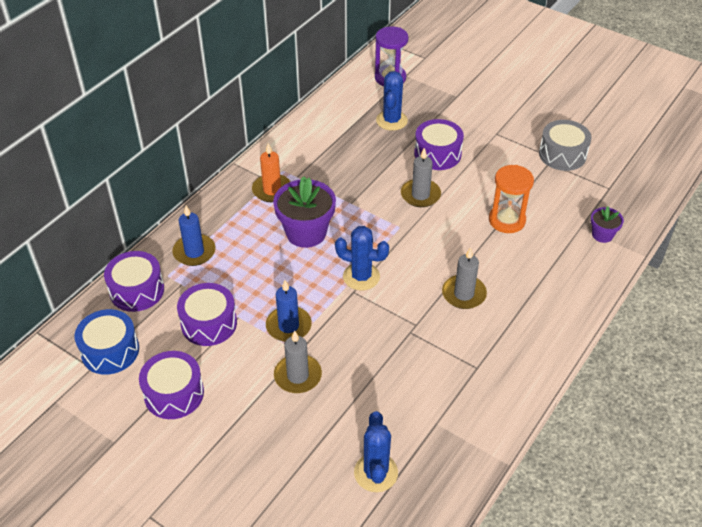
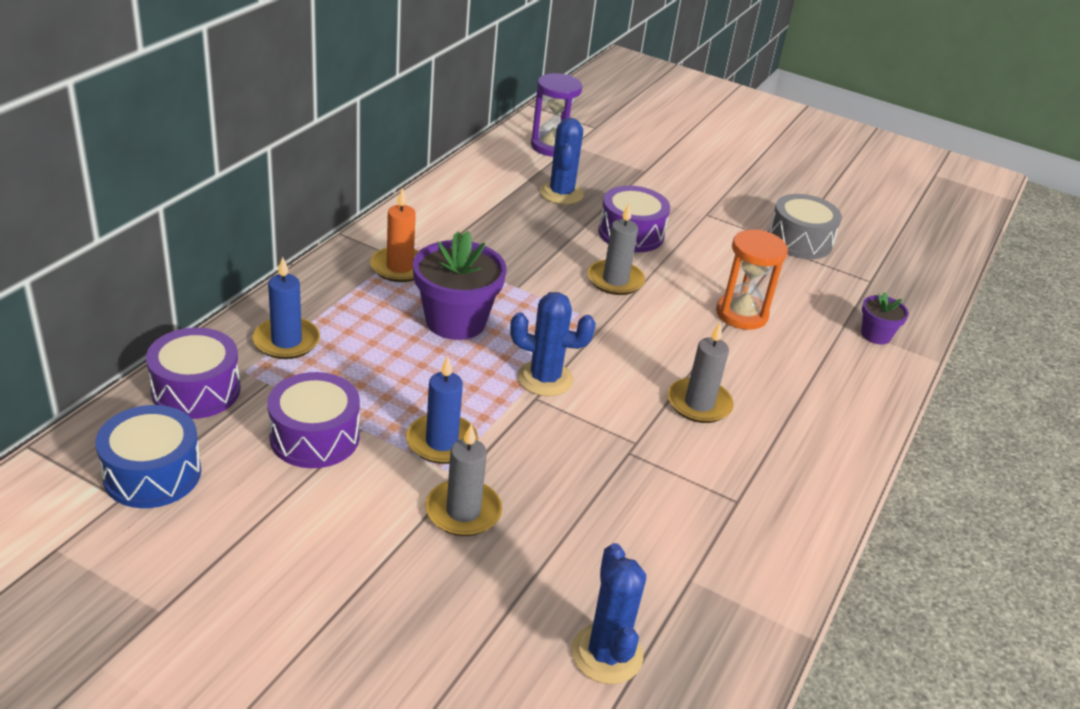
camera: 10 degrees left, 10 degrees down
(174, 394) = (262, 537): purple drum -> none

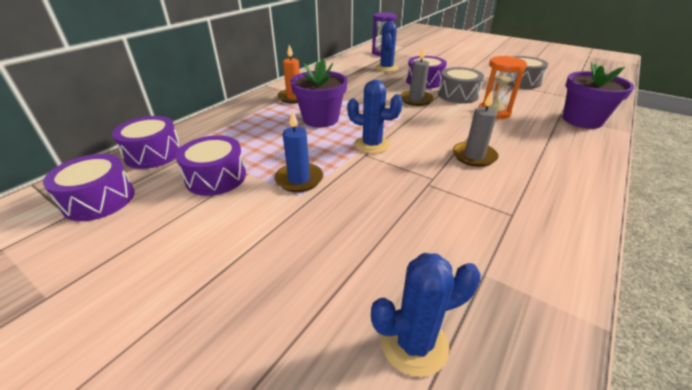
camera: 10 degrees right, 0 degrees up
(152, 474) = (99, 200): blue drum -> purple drum
(286, 341) = (218, 130): blue candle -> none
(463, 511) = (305, 222): grey candle -> none
(606, 654) = (414, 343): blue cactus -> blue cactus turned 75 degrees clockwise
(687, 271) = (458, 95): none -> grey drum
(876, 335) = (582, 120): purple flower pot -> purple flower pot, size x1.92

